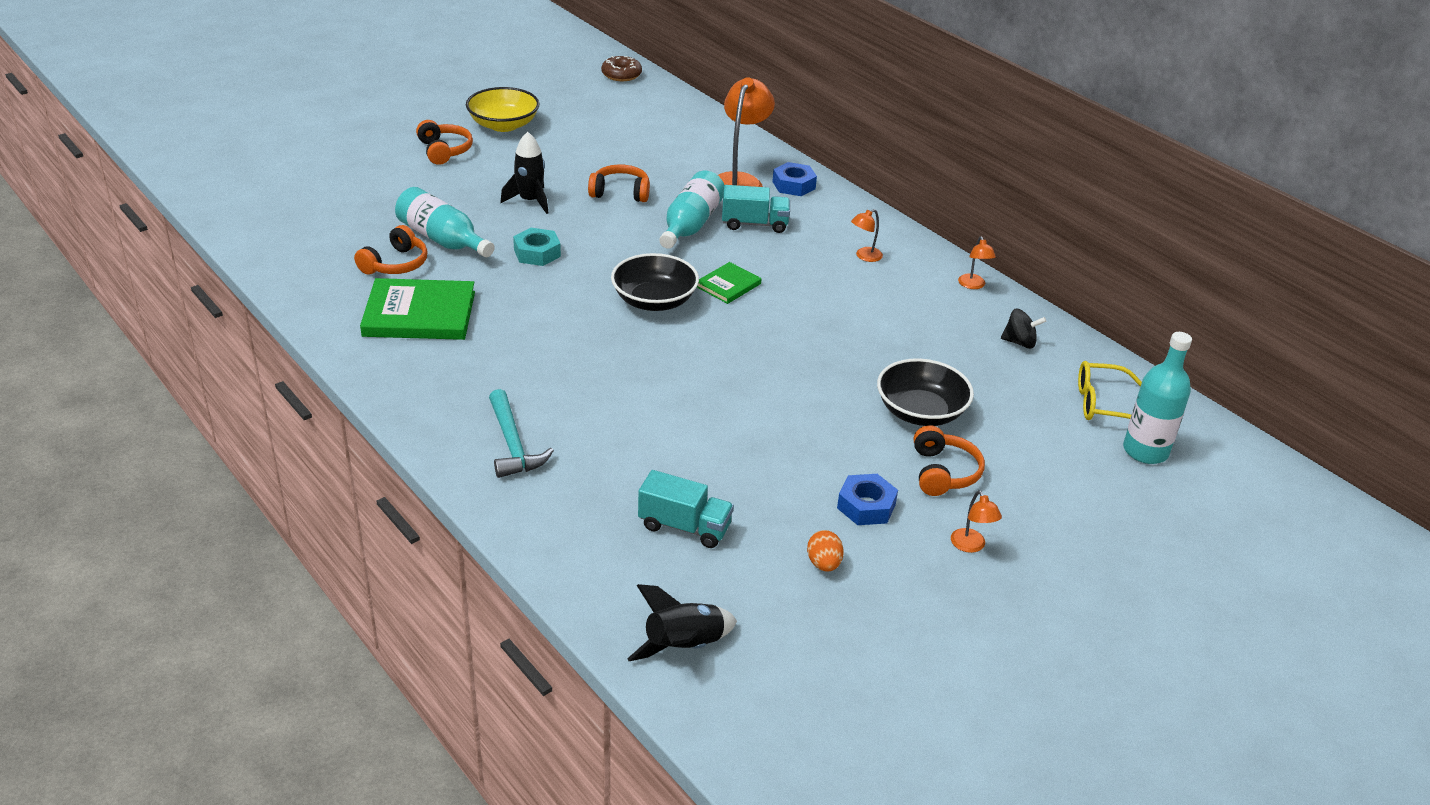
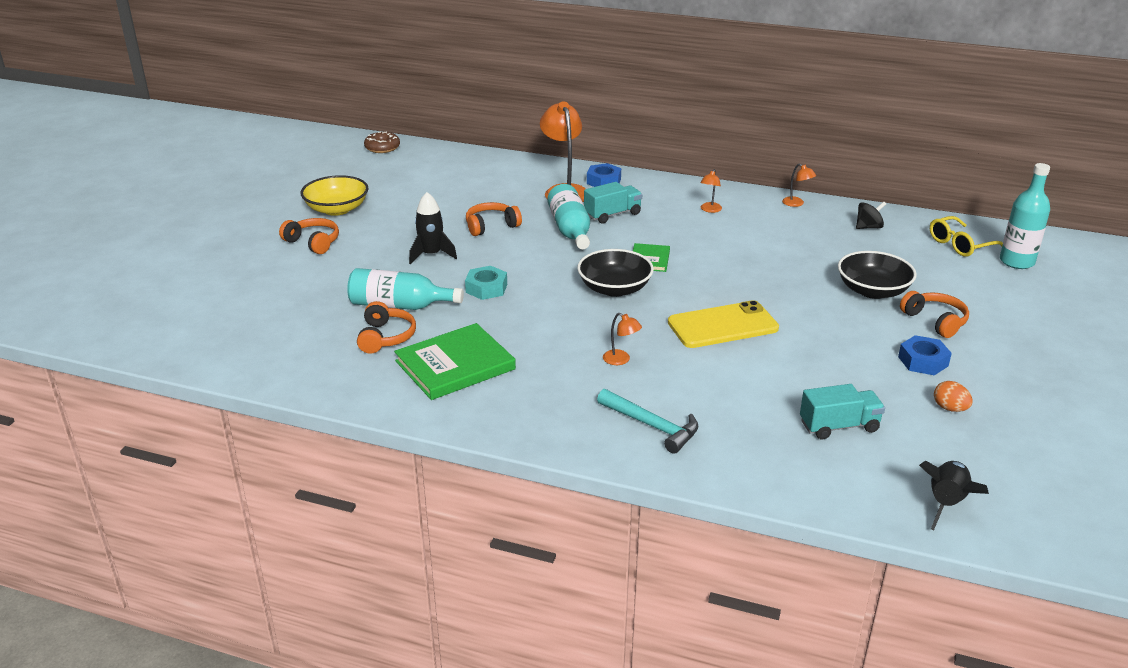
camera: 30 degrees left, 5 degrees down
(709, 380) = (722, 325): none -> yellow phone
(971, 546) = (1009, 357): orange lamp -> orange lamp (621, 360)

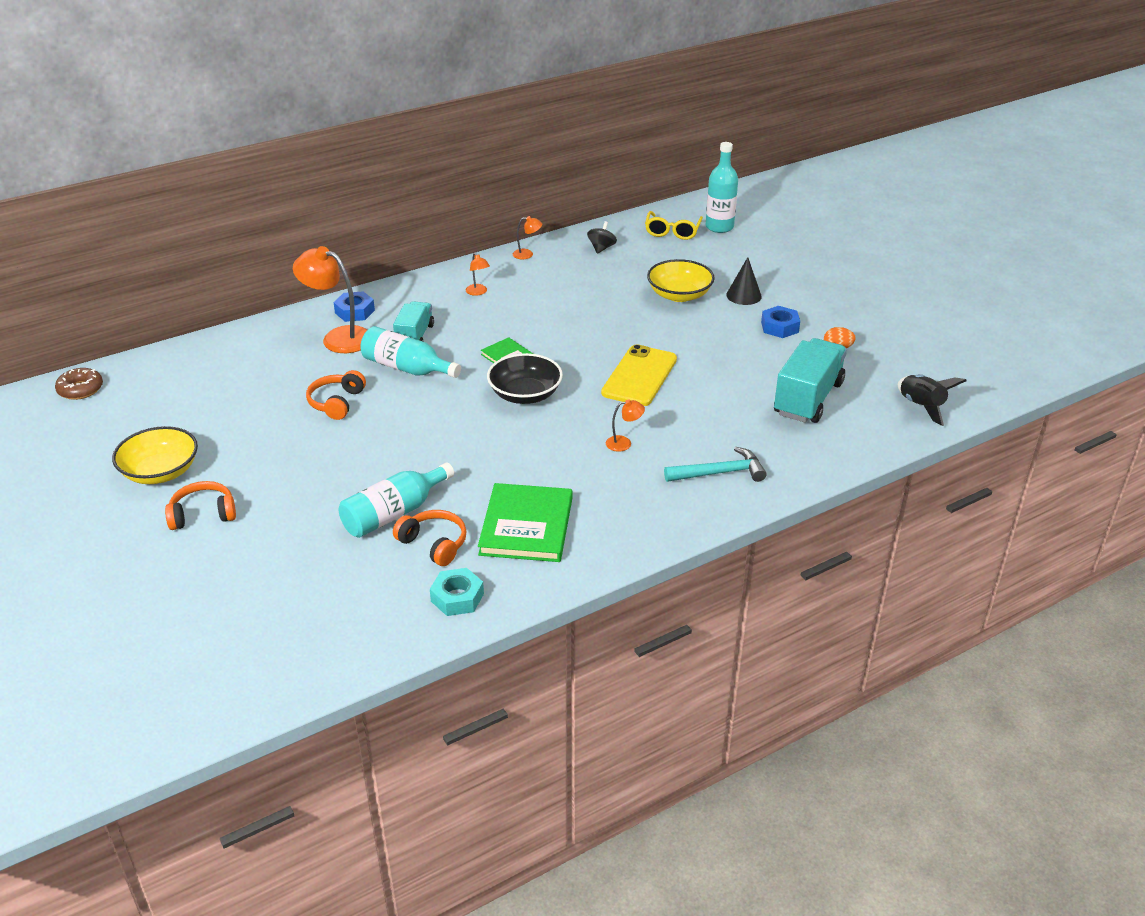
camera: 50 degrees left, 5 degrees up
(431, 255) = (335, 457): black rocket -> none
(486, 288) = (434, 454): turquoise nut -> turquoise nut (457, 597)
(839, 426) = (808, 399): turquoise truck -> turquoise truck, size x1.60
(872, 290) = (679, 295): black bowl -> yellow bowl
(935, 321) = (743, 295): orange headphones -> black cone

